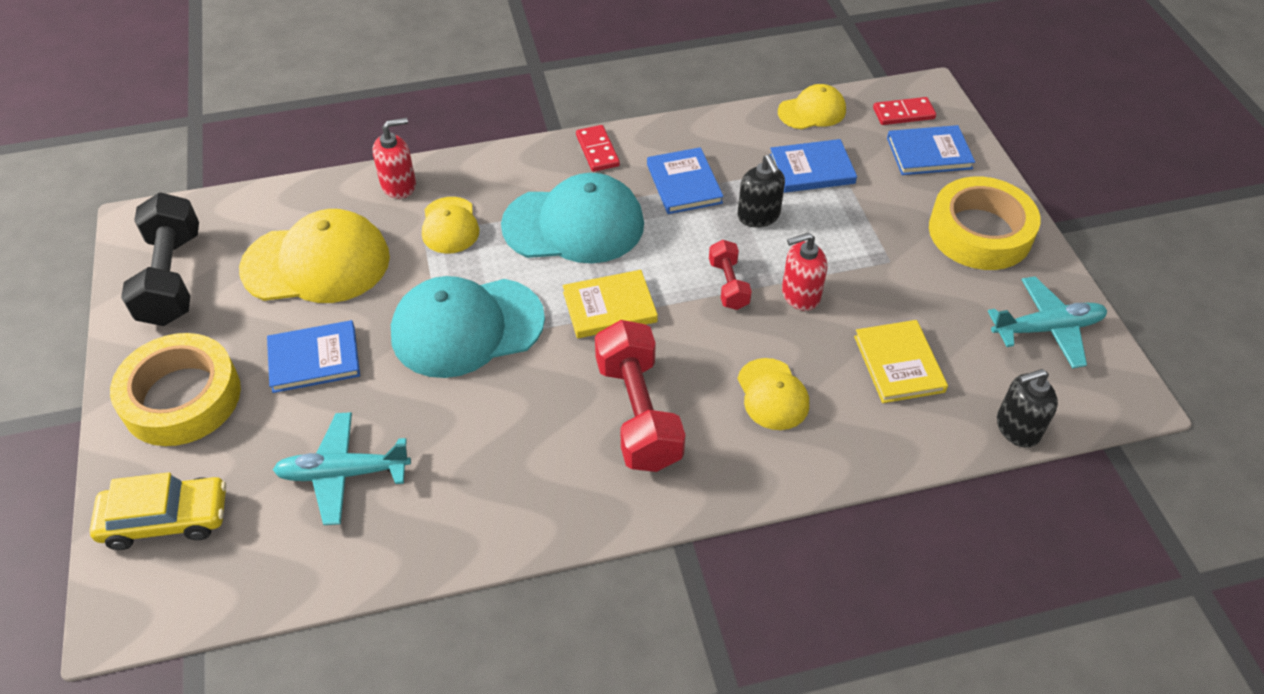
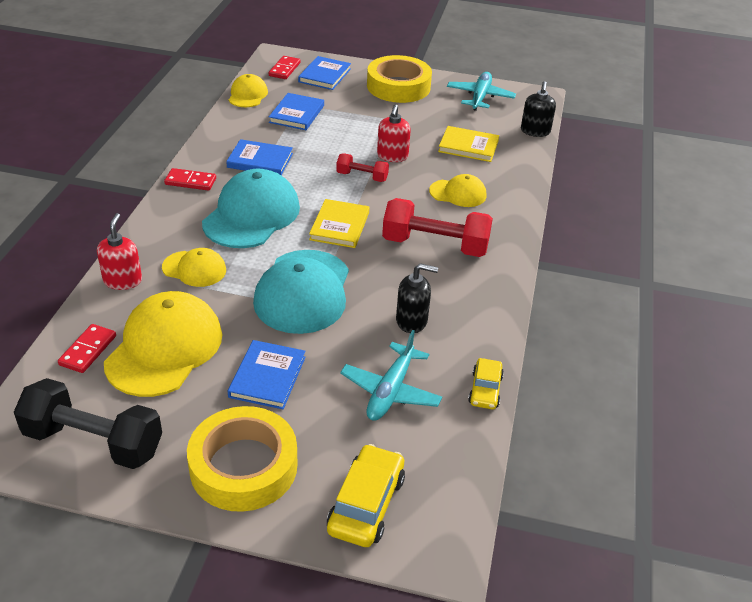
camera: 65 degrees left, 10 degrees down
(286, 213) = (88, 350): none -> red domino
(389, 567) = (485, 390): none -> yellow car
(758, 216) = (316, 145): black soap dispenser -> black soap dispenser (412, 321)

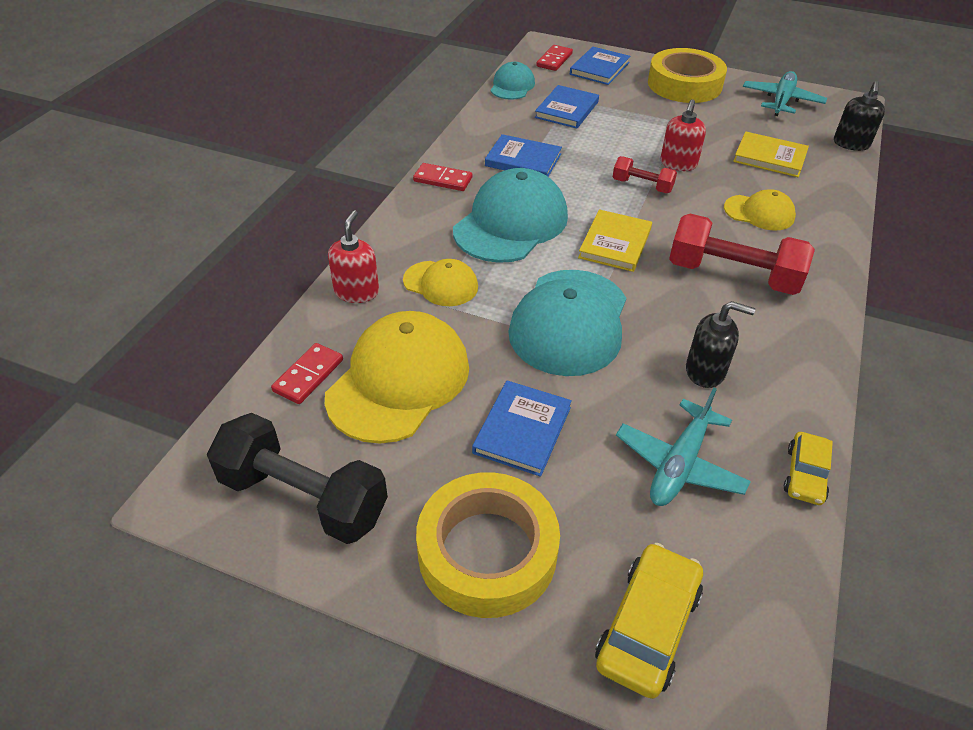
camera: 10 degrees right, 5 degrees up
(248, 95) = (512, 86): yellow cap -> turquoise cap

